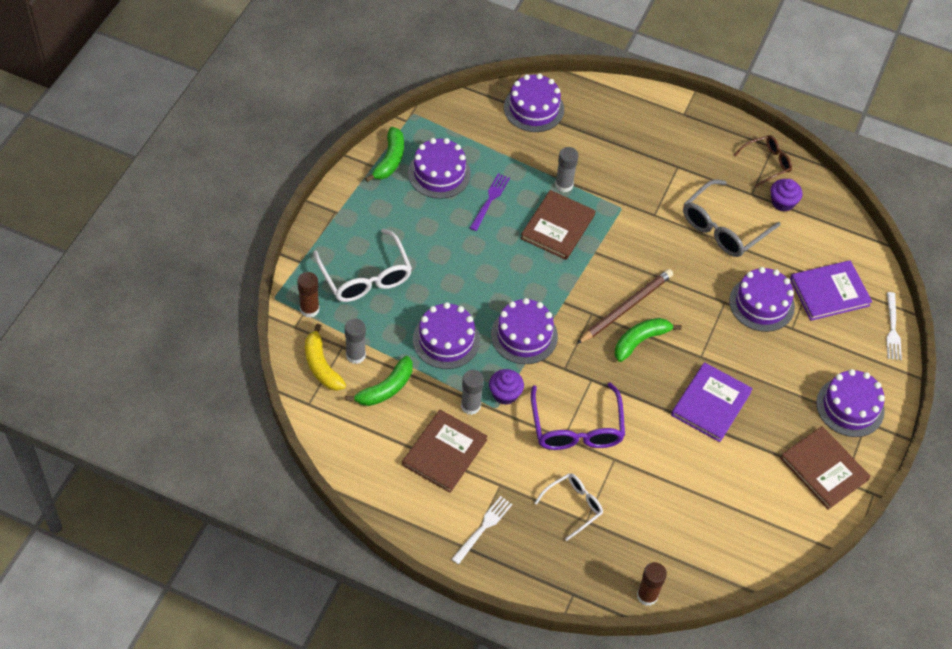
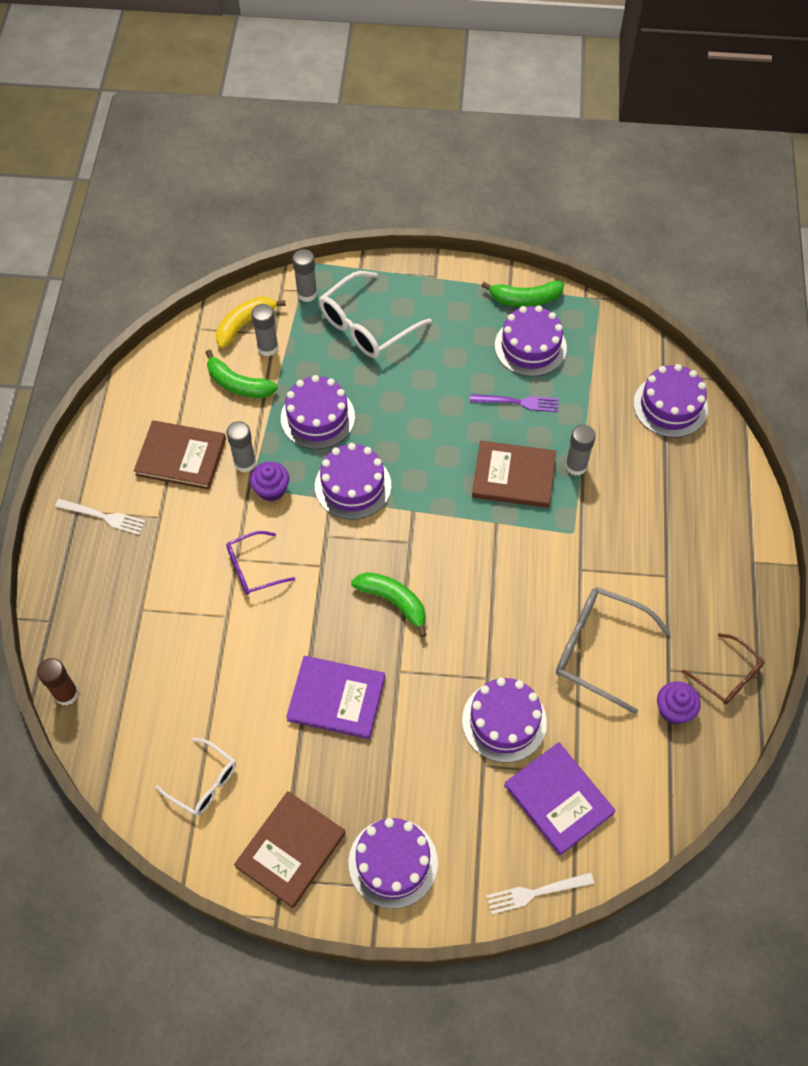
camera: 75 degrees right, 5 degrees up
(309, 309) = (307, 294): brown glue stick -> grey glue stick
(573, 506) = (155, 592): white glasses -> white glasses (204, 782)
(576, 428) = (253, 569): purple glasses -> purple glasses, size x0.61
(626, 307) = (433, 574): brown pencil -> none

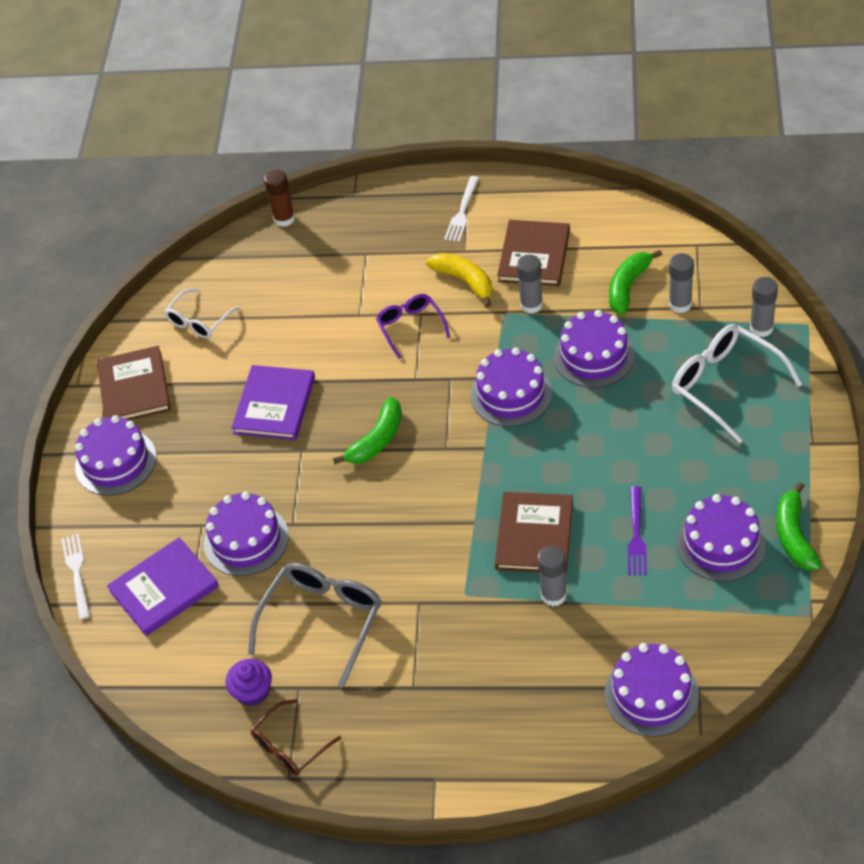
camera: 95 degrees right, 10 degrees down
(245, 324) = (708, 281): yellow banana -> yellow banana (465, 281)
(271, 489) = (501, 329): purple cupcake -> none
(290, 850) = (134, 388): brown book -> brown book turned 45 degrees clockwise

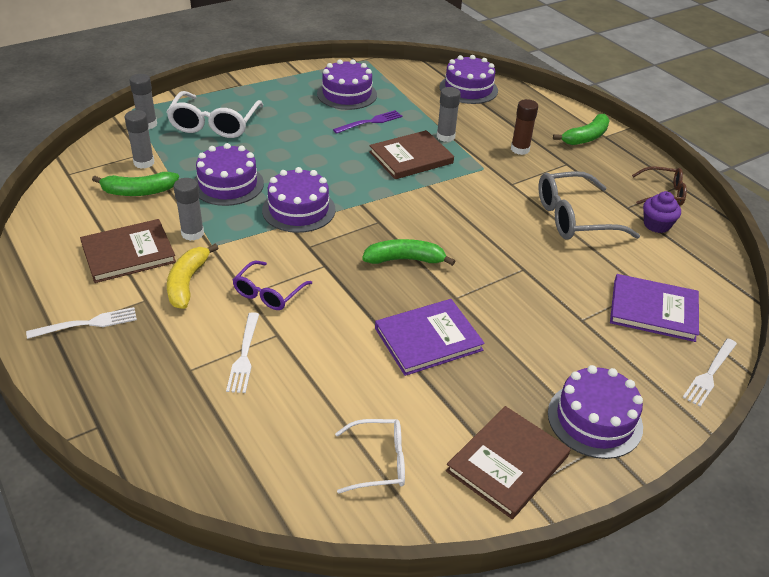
camera: 135 degrees left, 10 degrees down
(246, 540) = (564, 287): purple cake -> none
(284, 219) = (171, 473): brown glue stick -> brown glue stick (520, 149)
(353, 287) = (244, 356): none -> white fork
(794, 535) = (317, 75): green banana -> green banana (586, 137)

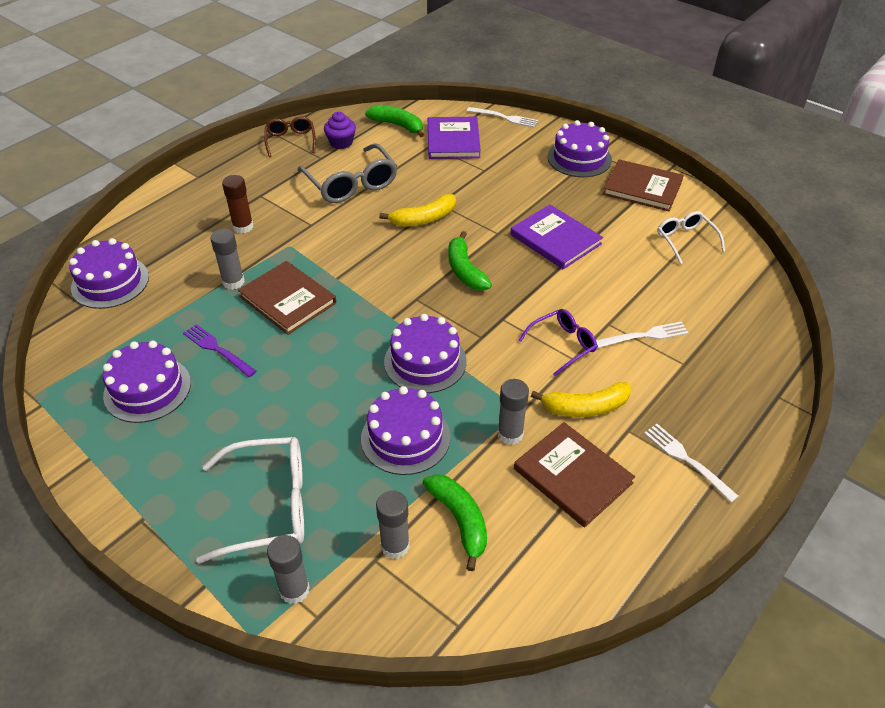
camera: 105 degrees left, 5 degrees up
(268, 293) = (563, 345): purple glasses -> purple glasses turned 45 degrees counterclockwise
(498, 252) = (424, 219): none -> yellow banana
(586, 137) = (204, 188): green banana -> green banana (398, 125)

